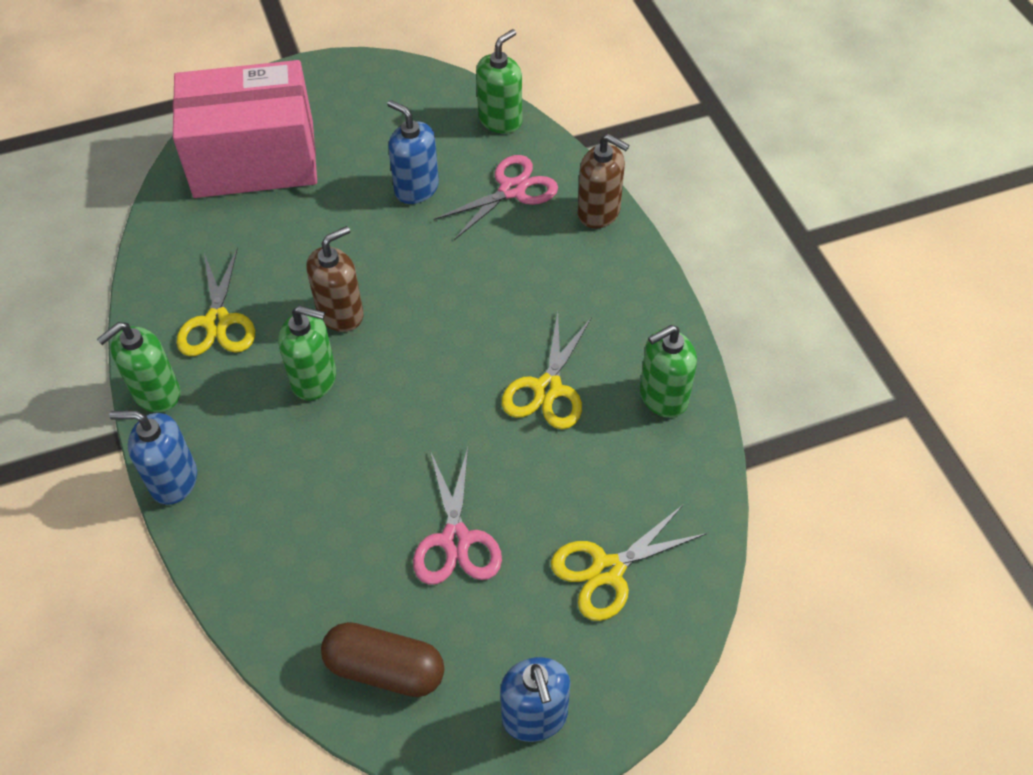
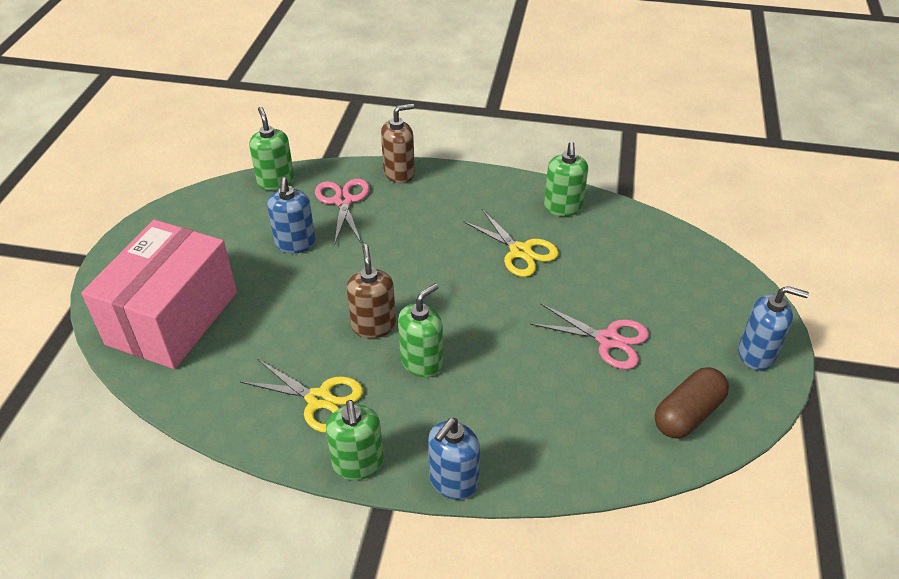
camera: 60 degrees left, 10 degrees down
(416, 188) = (295, 244): blue soap dispenser -> blue soap dispenser turned 75 degrees counterclockwise
(608, 570) = (671, 281): yellow scissors -> none

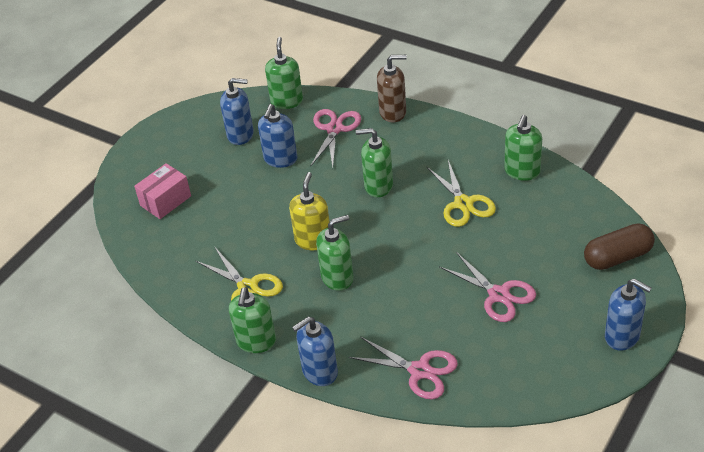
camera: 25 degrees right, 0 degrees up
(173, 318) = (165, 201): pink box -> pink box, size x0.47
(237, 226) = (240, 134): none -> blue soap dispenser
(373, 325) = (313, 240): brown soap dispenser -> yellow soap dispenser
(420, 251) = (378, 186): none -> green soap dispenser
(568, 448) = (419, 371): none -> pink scissors
(687, 414) = (532, 369): brown capsule -> brown capsule (617, 257)

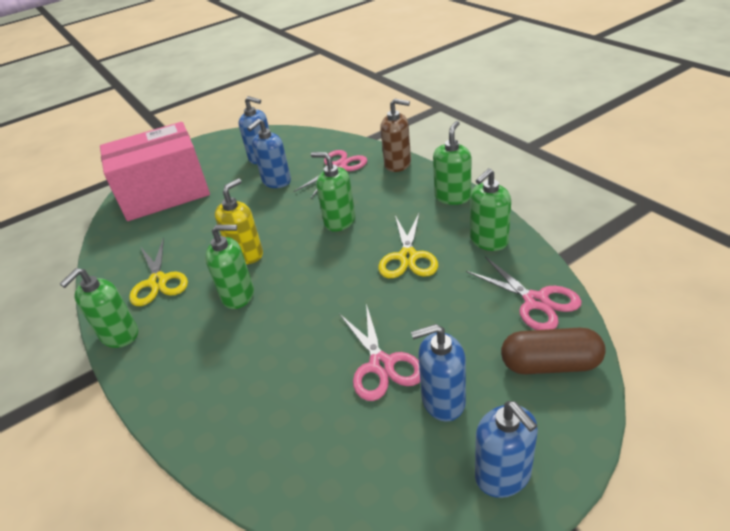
camera: 25 degrees right, 5 degrees down
(165, 201) = (165, 193): pink box -> pink box, size x2.13
(286, 101) = (317, 140): green soap dispenser -> green soap dispenser (452, 197)
(319, 372) = (143, 388): blue soap dispenser -> blue soap dispenser (443, 400)
(419, 371) = (236, 426): pink scissors -> pink scissors (536, 301)

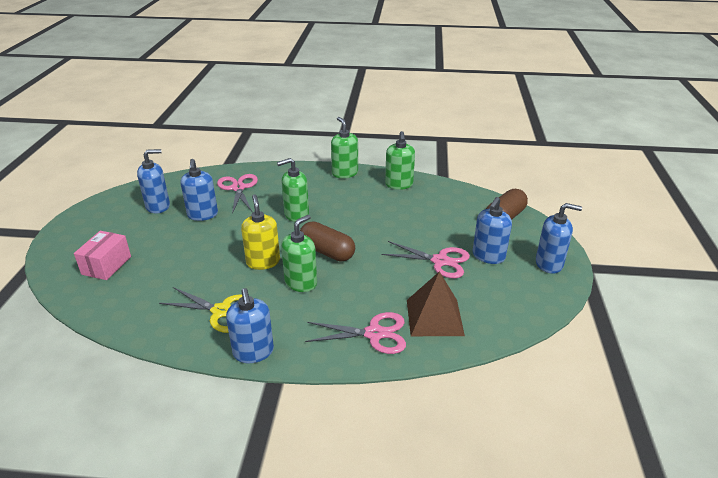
camera: 55 degrees left, 5 degrees down
(119, 335) = (253, 352): green soap dispenser -> blue soap dispenser
(165, 193) = (106, 265): pink box -> pink box, size x0.47
(273, 425) = (434, 317): none -> brown pyramid
(303, 278) = (327, 252): none -> brown capsule
(398, 164) = (279, 170): brown soap dispenser -> none
(408, 257) = (370, 211): yellow scissors -> none
(536, 301) = (461, 198): pink scissors -> pink scissors (374, 334)

